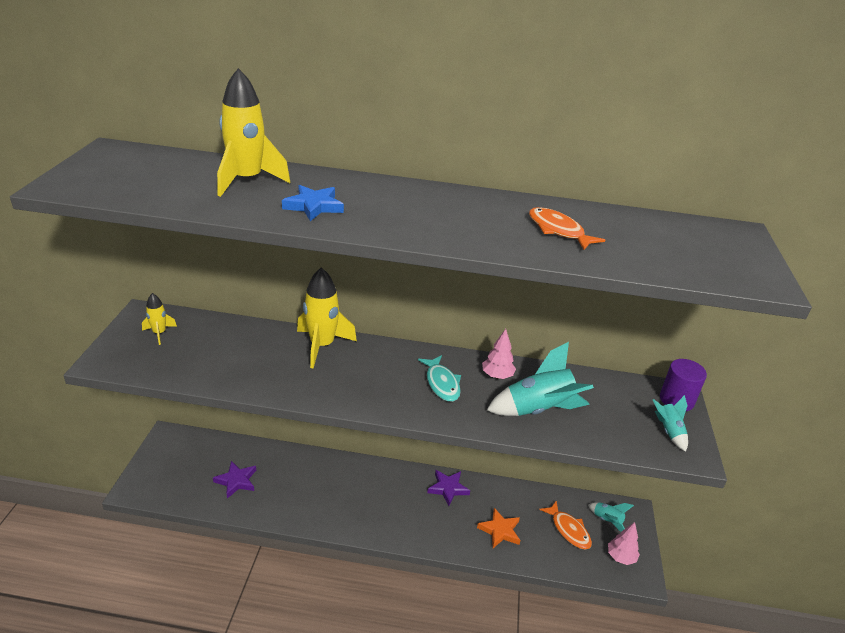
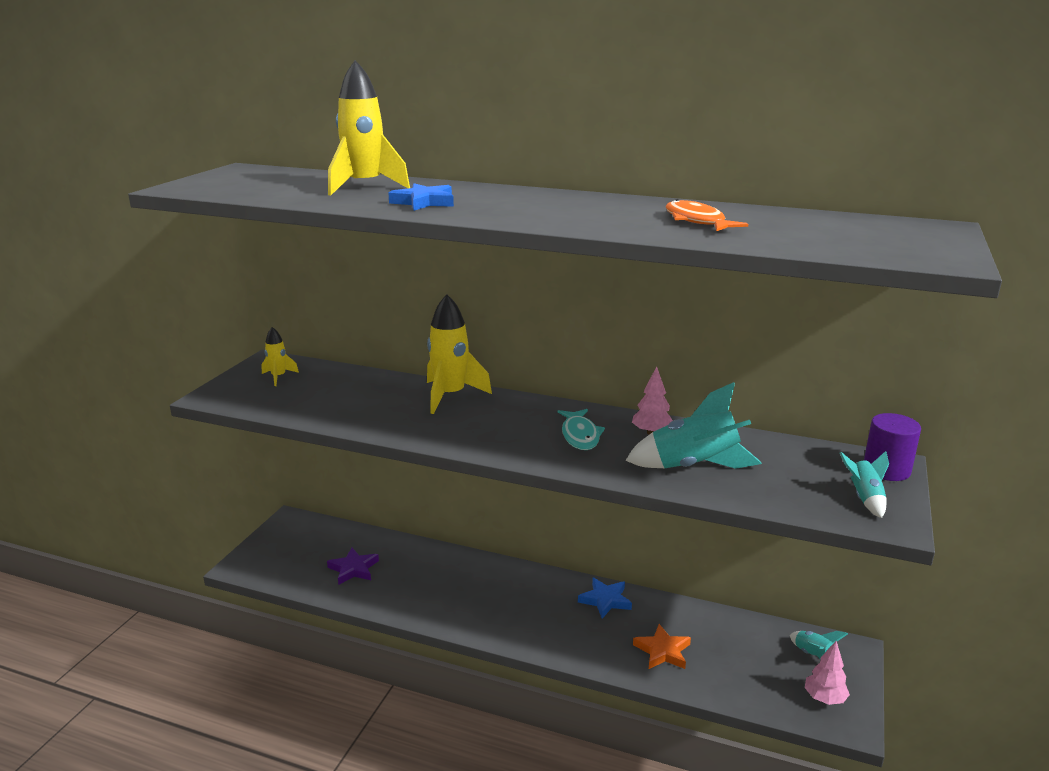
camera: 15 degrees right, 10 degrees down
(448, 488) = (605, 600): purple star -> blue star
(568, 530) = (757, 660): orange fish -> none

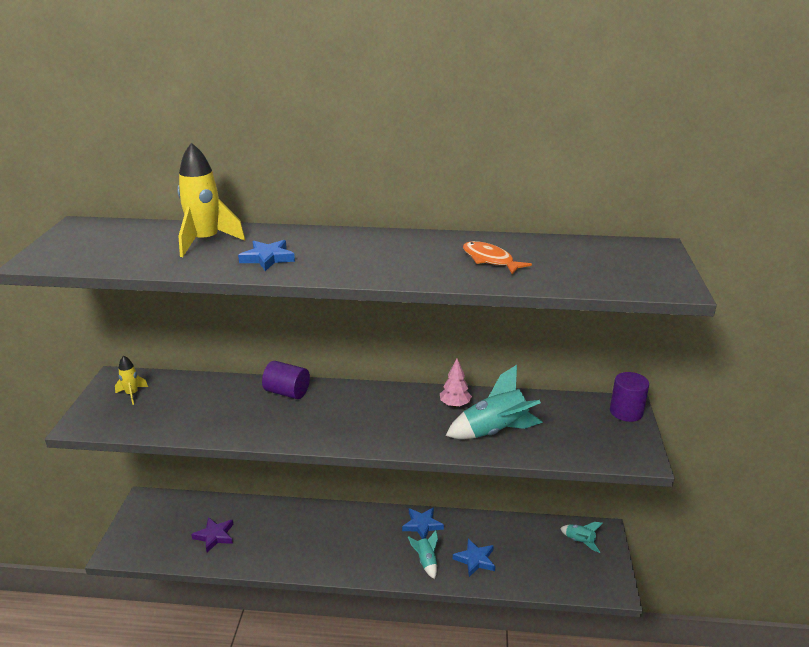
camera: 15 degrees left, 5 degrees up
(450, 396) = (287, 392): yellow rocket -> purple cylinder
(580, 435) = (402, 416): turquoise fish -> none
(663, 651) = (475, 560): orange star -> blue star
(824, 698) = (594, 574): pink tree -> none
(865, 498) = (619, 440): turquoise rocket -> turquoise rocket (426, 562)

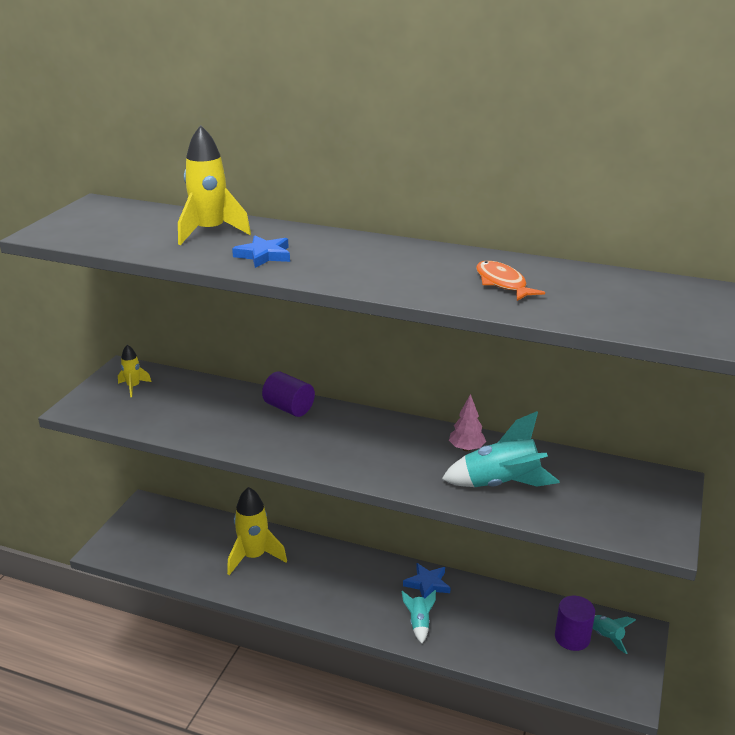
camera: 15 degrees right, 0 degrees up
(215, 536) = (203, 553): purple star -> none
(262, 530) = (254, 557): none -> yellow rocket
(475, 560) = (475, 632): blue star -> none
(626, 412) = (668, 487): purple cylinder -> purple cylinder (572, 637)

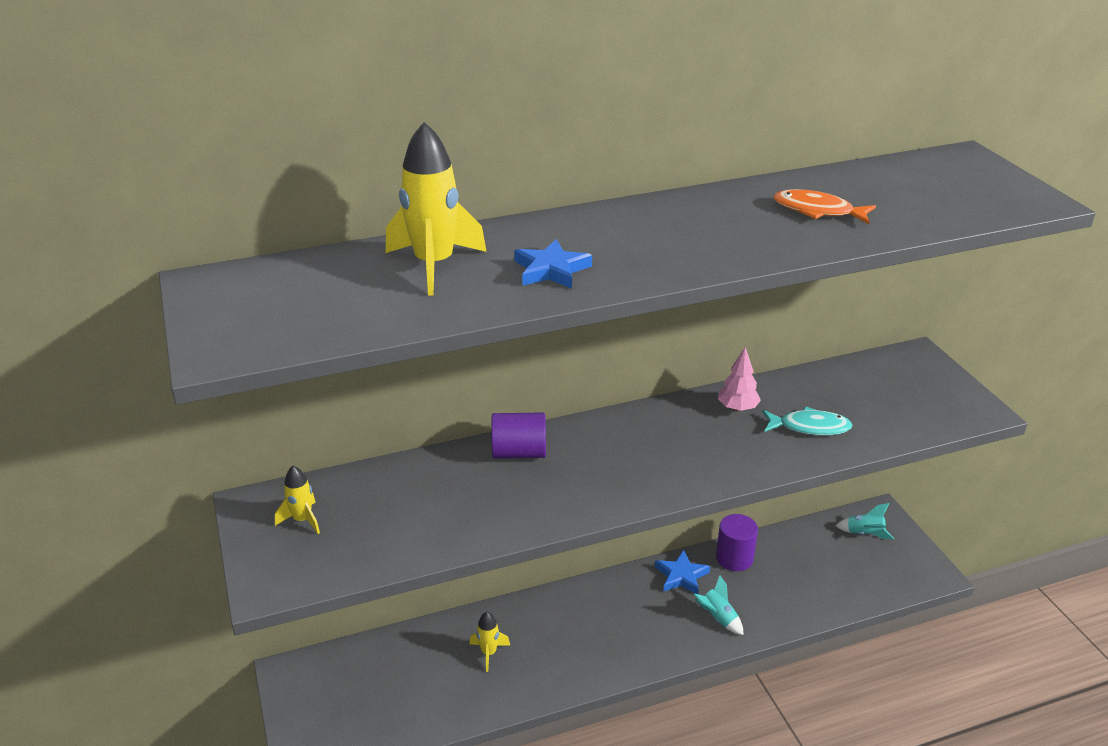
camera: 40 degrees left, 5 degrees up
(254, 557) = (489, 653): yellow rocket -> yellow rocket, size x0.53
(501, 484) = (810, 427): turquoise rocket -> turquoise fish
(572, 637) = (842, 551): purple cylinder -> purple cylinder (734, 558)

